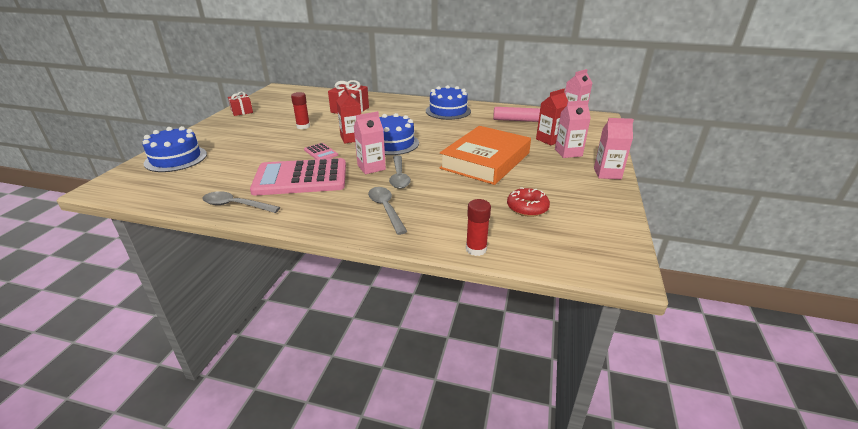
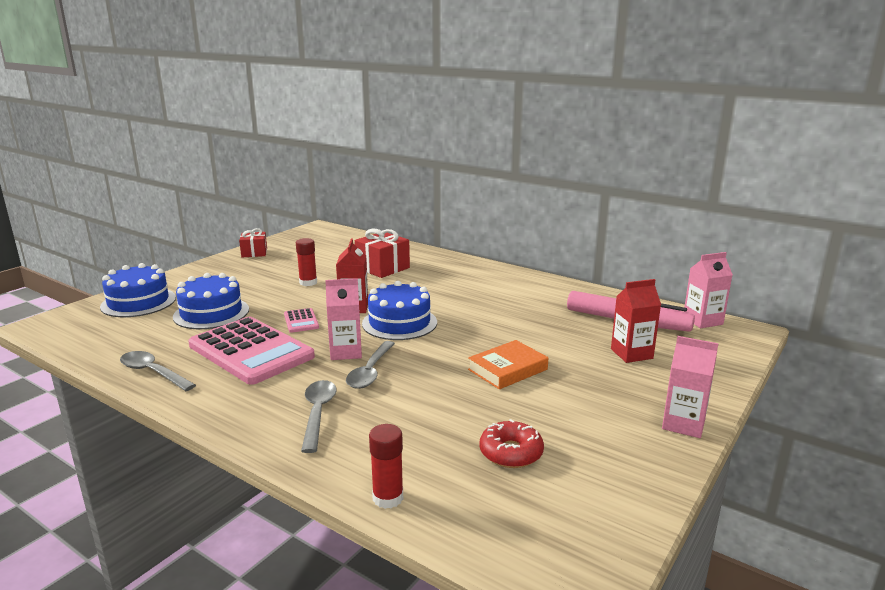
camera: 20 degrees right, 10 degrees down
(301, 178) = (251, 351): pink calculator -> pink calculator turned 150 degrees counterclockwise
(448, 111) = (513, 287): blue cake -> blue cake (211, 313)
(485, 160) = (507, 369): orange book -> orange book, size x0.54
(568, 153) = (645, 379): pink carton -> none

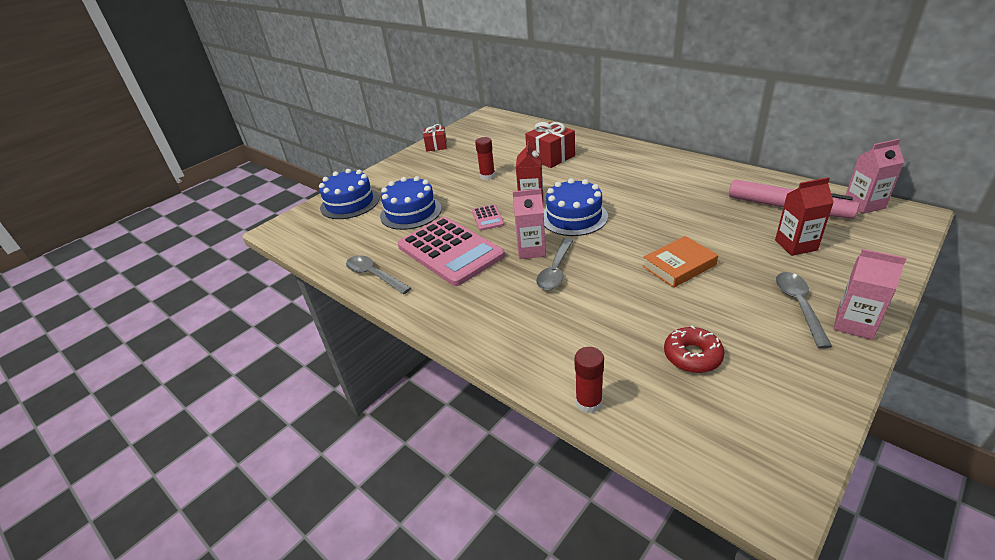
camera: 10 degrees right, 15 degrees up
(318, 413) = (516, 315): grey spoon -> grey spoon (799, 306)

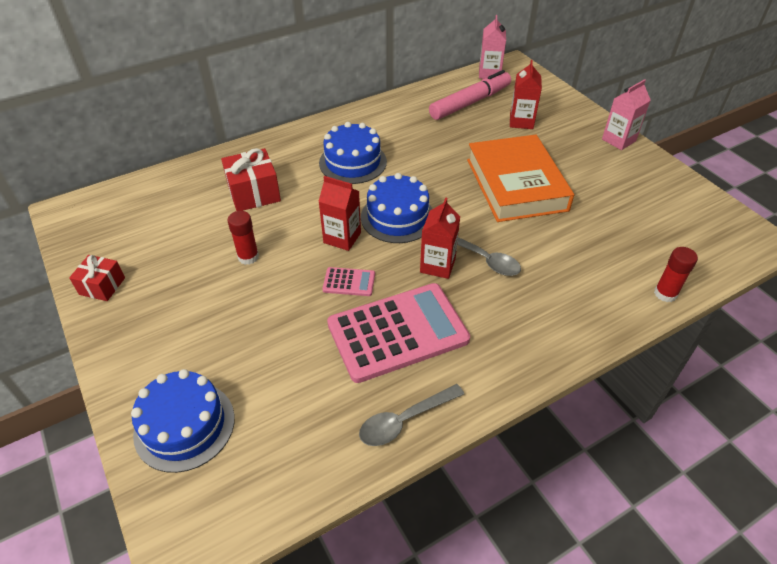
camera: 75 degrees left, 10 degrees up
(411, 212) = (276, 353): blue cake -> blue cake (353, 162)
(531, 250) = (437, 265): pink carton -> red carton
(679, 266) = (516, 184): orange book -> orange book, size x1.86
(692, 356) = (628, 221): red donut -> none
(799, 306) = (591, 152): grey spoon -> none

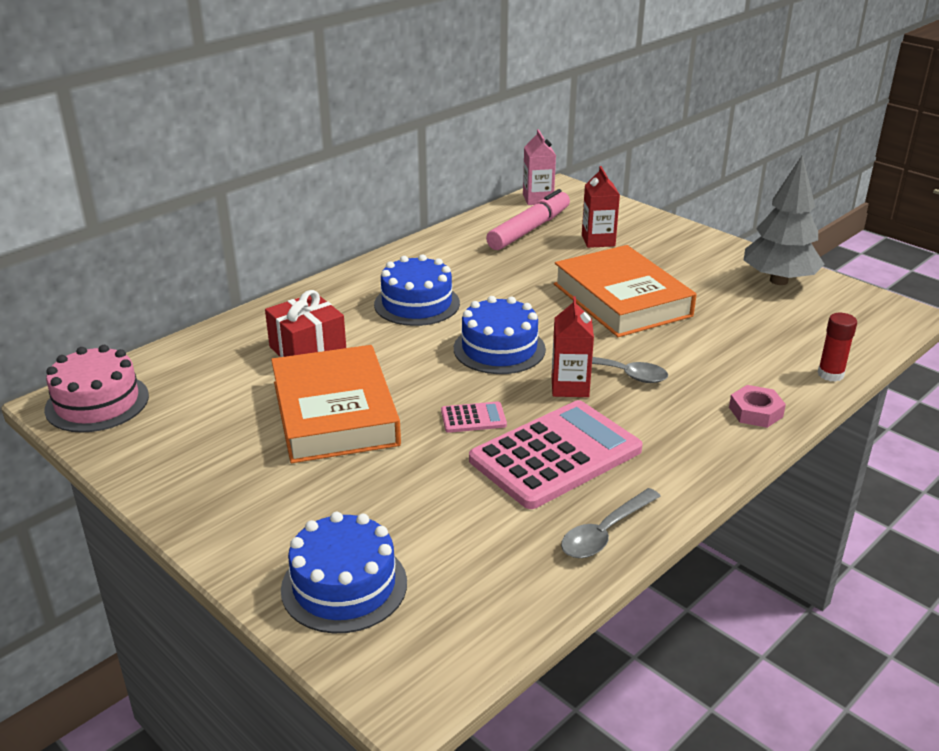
camera: 15 degrees left, 15 degrees down
(89, 215) = (97, 402): none -> pink cake
(102, 286) = (157, 471): red gift -> none
(248, 257) = (335, 413): red glue stick -> orange book
(342, 238) = (442, 378): red carton -> none
(582, 321) = (755, 412): none -> pink nut
(618, 140) = (715, 245): pink carton -> none
(659, 186) = (778, 280): none -> grey tree

